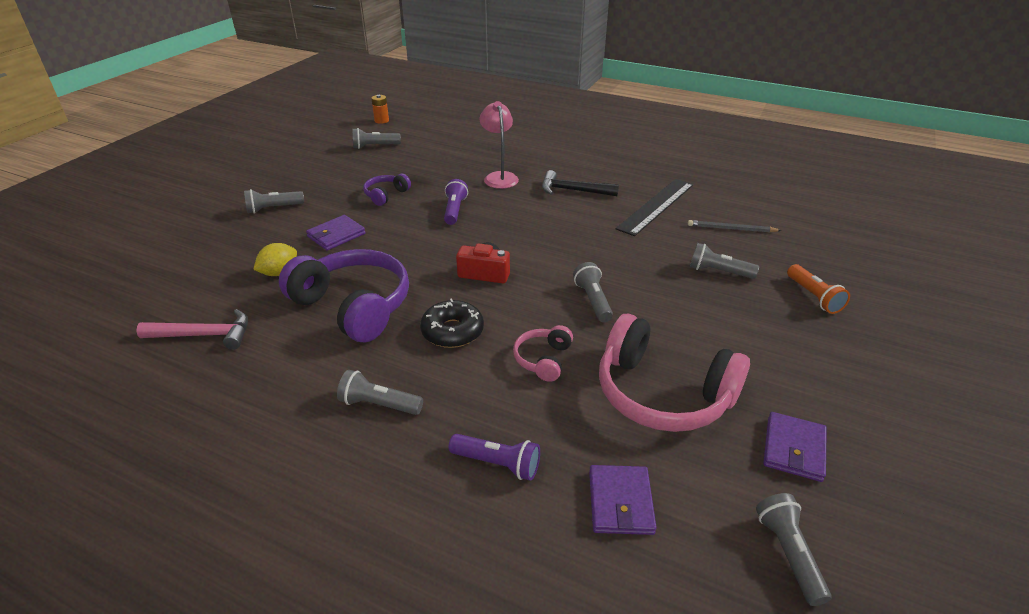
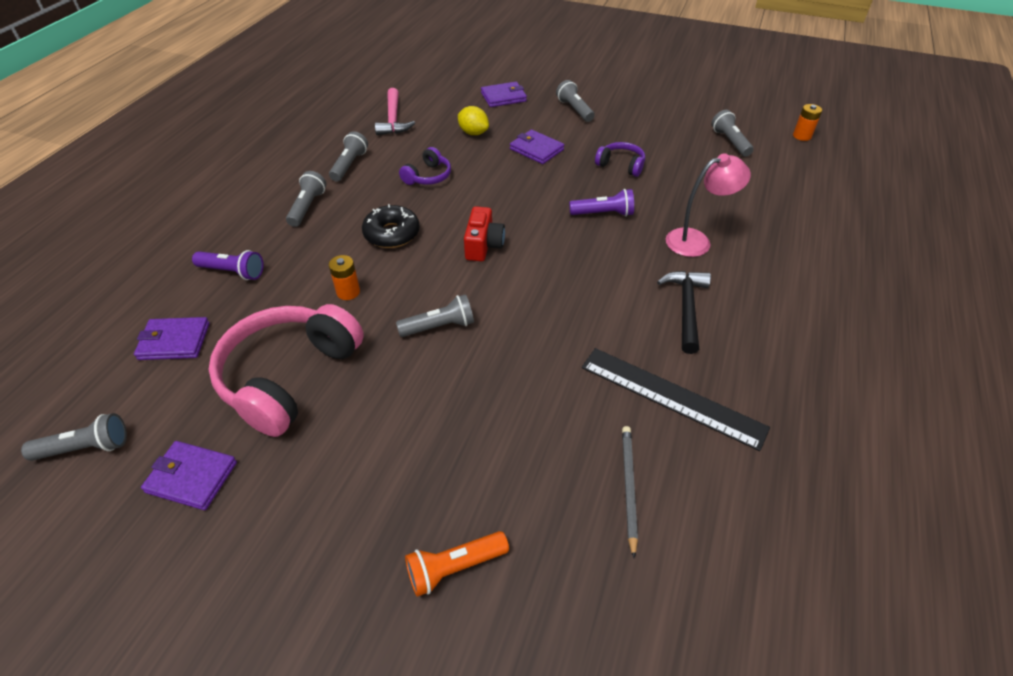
camera: 85 degrees right, 10 degrees up
(212, 249) = (503, 97): none -> purple wallet
(353, 306) = (428, 176): purple headphones -> purple headphones, size x0.48
(498, 464) = (233, 272): purple flashlight -> purple flashlight turned 90 degrees counterclockwise
(543, 359) = (348, 292): pink headphones -> orange battery
(718, 272) = (507, 453): grey flashlight -> grey flashlight (349, 165)

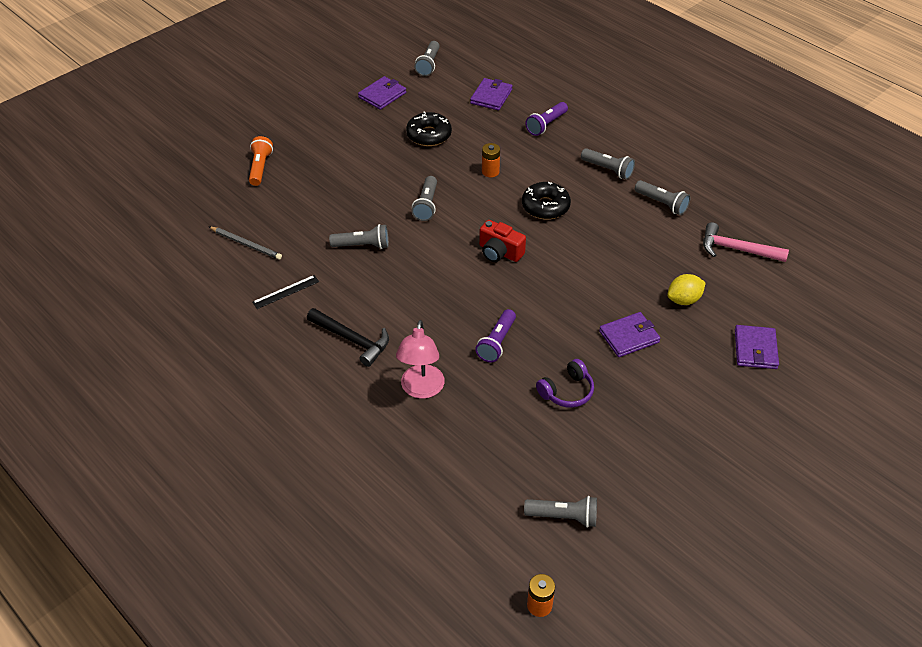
camera: 115 degrees right, 0 degrees up
(289, 376) = (429, 135): pink headphones -> black donut
(428, 176) = (618, 247): purple headphones -> none
(574, 110) = (700, 401): grey flashlight -> grey flashlight (362, 245)
(671, 397) = (286, 292): black ruler -> black ruler, size x0.50

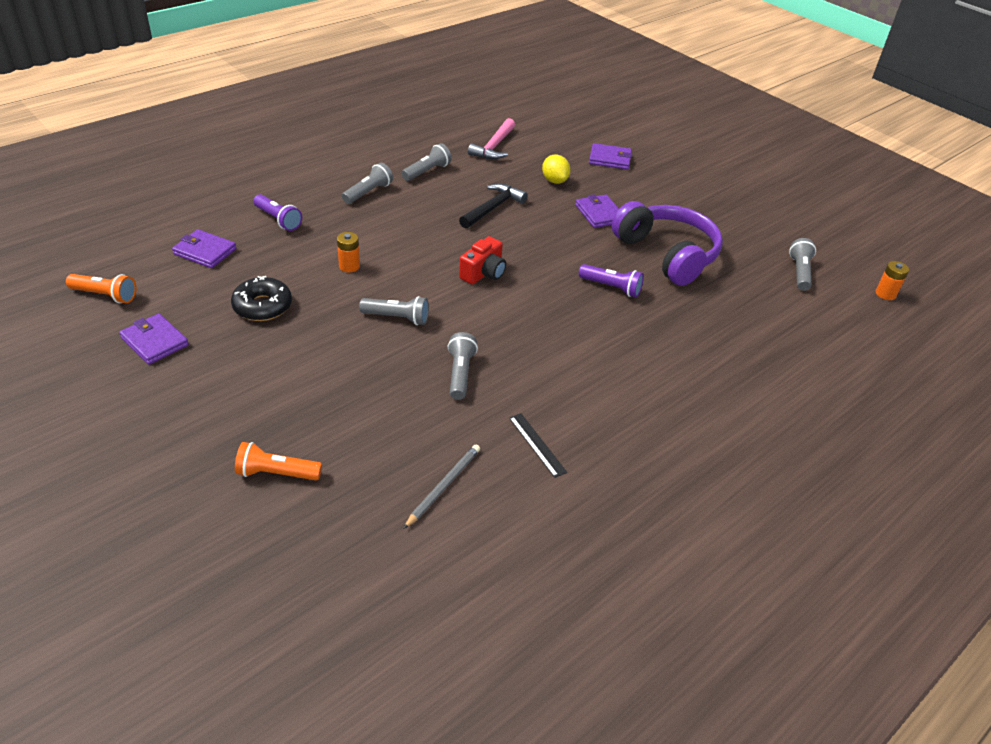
camera: 90 degrees left, 5 degrees down
(352, 340) = (614, 388): black hammer -> black hammer (493, 208)
(421, 389) = (678, 341): pink lamp -> none
(428, 65) = (105, 295): grey flashlight -> orange flashlight
(545, 206) = (417, 236): black donut -> none
(567, 391) = (667, 254): purple headphones -> purple headphones, size x2.10

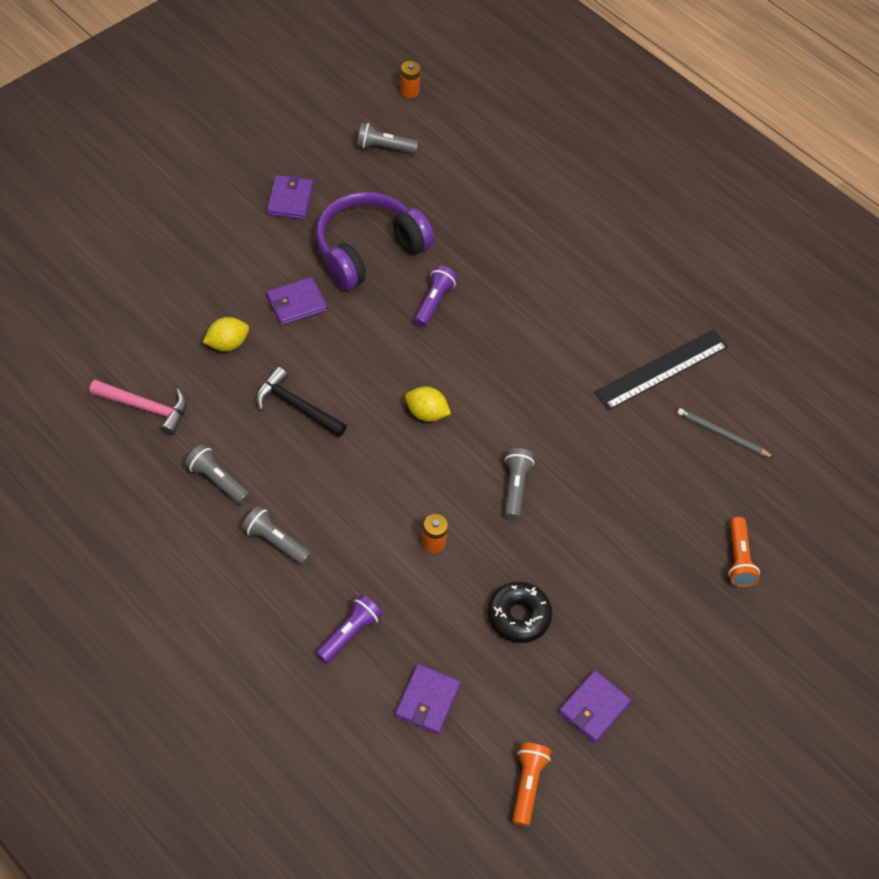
camera: 95 degrees left, 15 degrees up
(460, 373) = (586, 428): grey flashlight -> none
(483, 273) = (426, 413): red camera -> yellow lemon
(537, 444) = (662, 369): black ruler -> black ruler, size x2.00
(610, 159) = (169, 285): purple wallet -> purple wallet (290, 199)

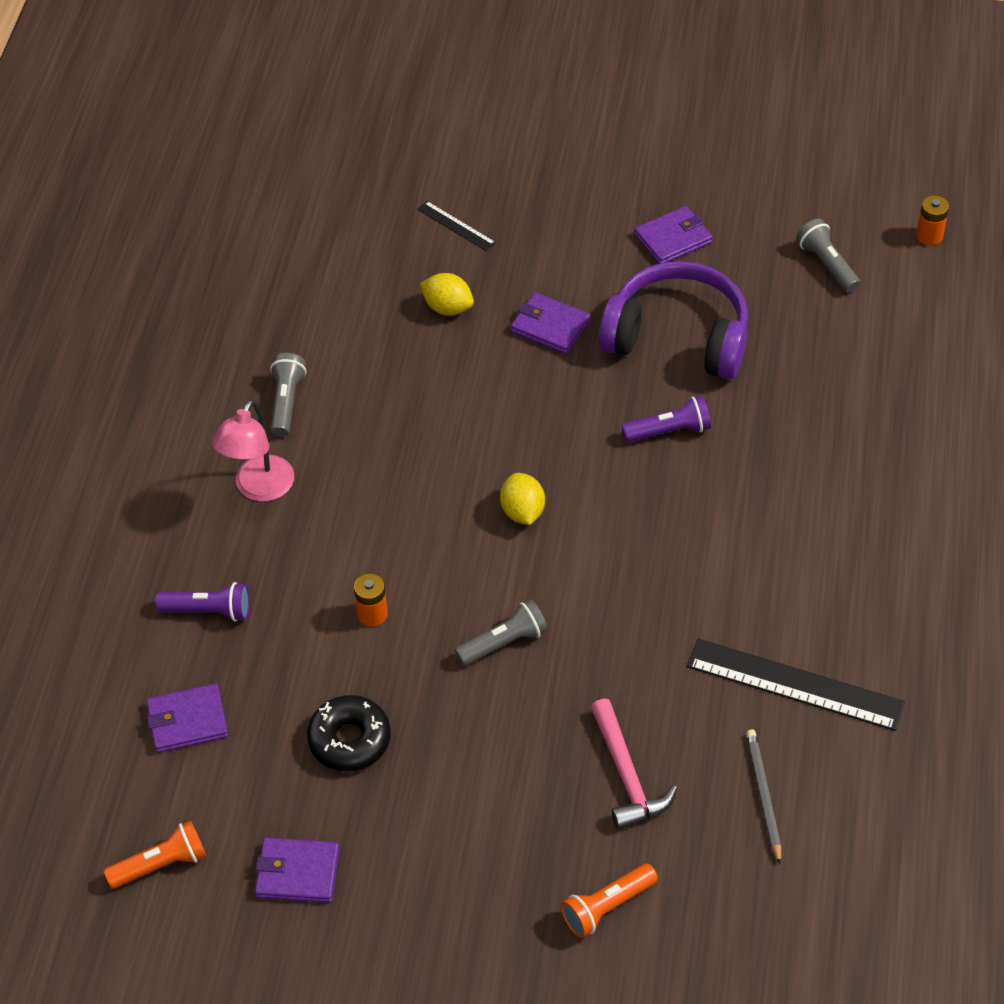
camera: 60 degrees right, 5 degrees down
(145, 407) = (316, 299): pink hammer -> pink hammer (627, 775)
(164, 294) = (456, 226): none -> black ruler
(275, 541) = (259, 489): grey flashlight -> pink lamp
(296, 407) = (427, 405): black hammer -> none

